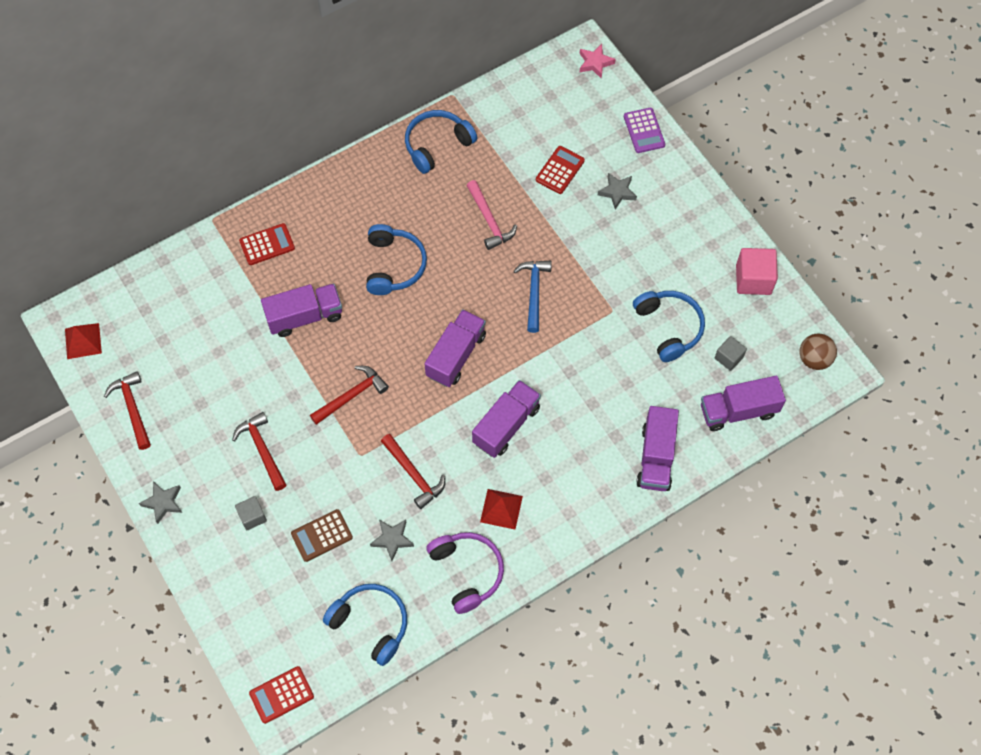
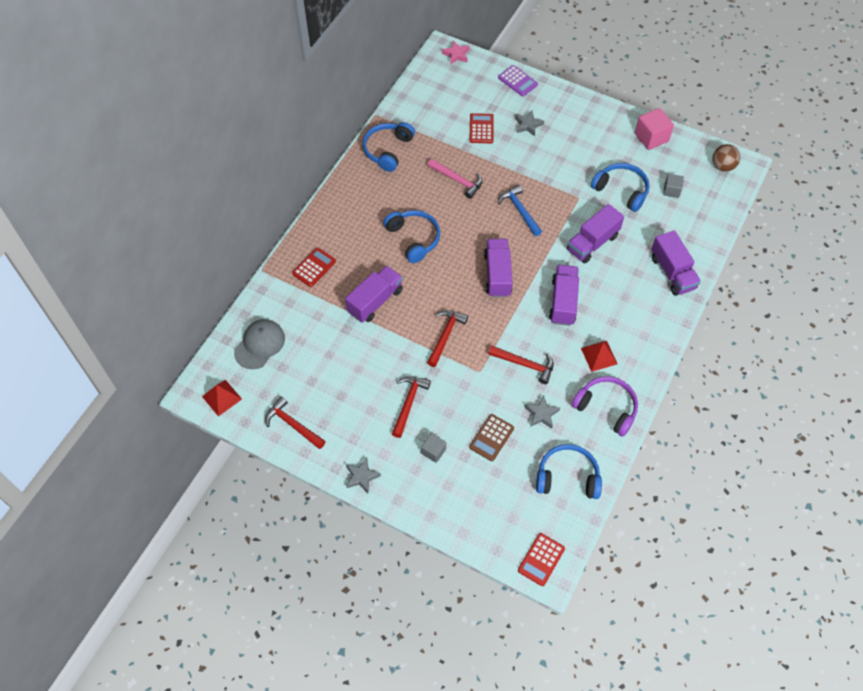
camera: 30 degrees left, 5 degrees down
(156, 303) = (260, 345): none -> grey cap
(262, 450) = (408, 403): red hammer -> red hammer turned 75 degrees clockwise
(738, 411) = (701, 219): purple truck -> purple truck (592, 243)

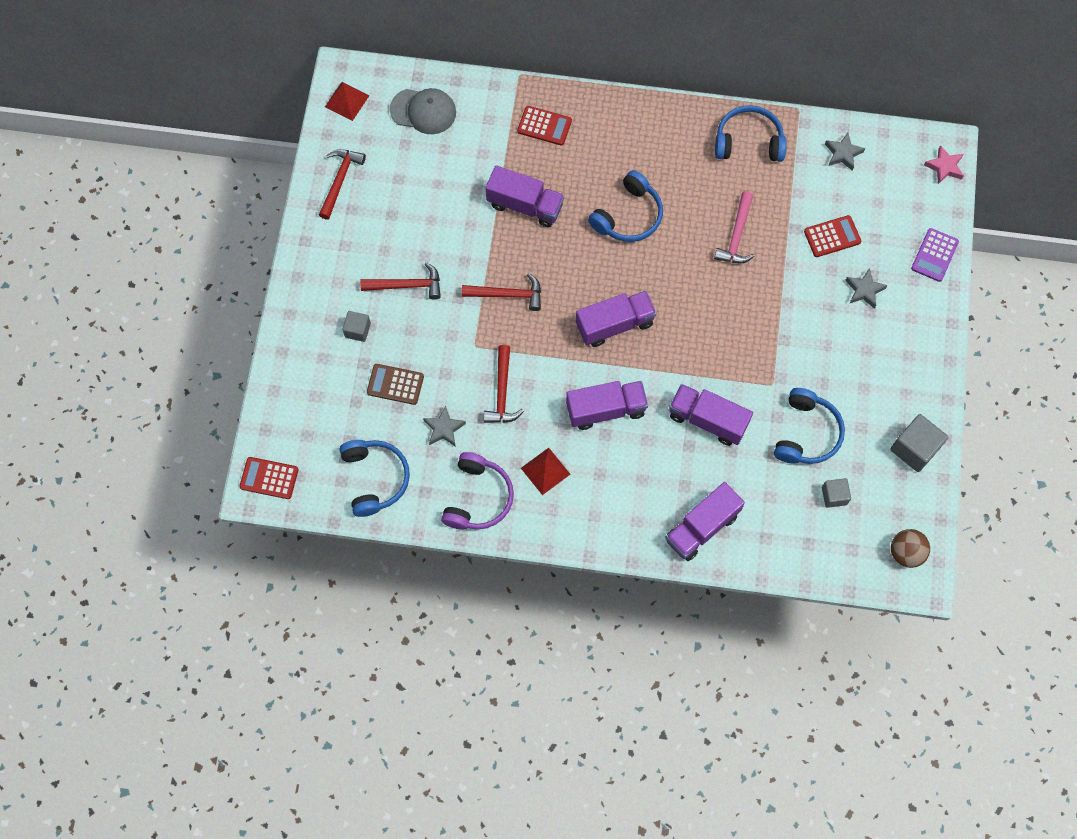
camera: 70 degrees right, 10 degrees up
(362, 476) = (303, 269): grey star -> grey star (843, 153)
(520, 211) = (721, 321): blue hammer -> none
(651, 137) = (914, 449): pink cube -> grey cube

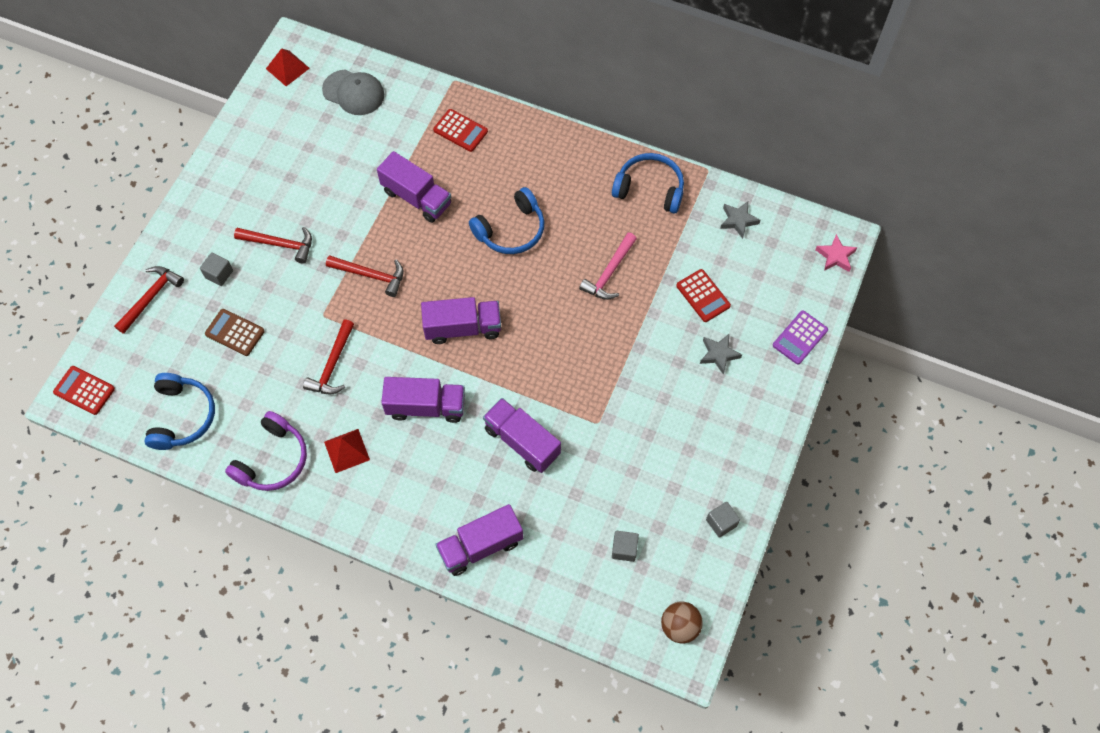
camera: 15 degrees right, 5 degrees down
(339, 181) = (254, 136): red hammer -> red hammer (150, 298)
(444, 429) = (265, 385): grey star -> none
(806, 433) = (616, 479): blue headphones -> none
(832, 237) = (703, 296): red calculator -> red calculator turned 60 degrees clockwise
(914, 449) = (721, 523): grey cube -> grey cube, size x0.60

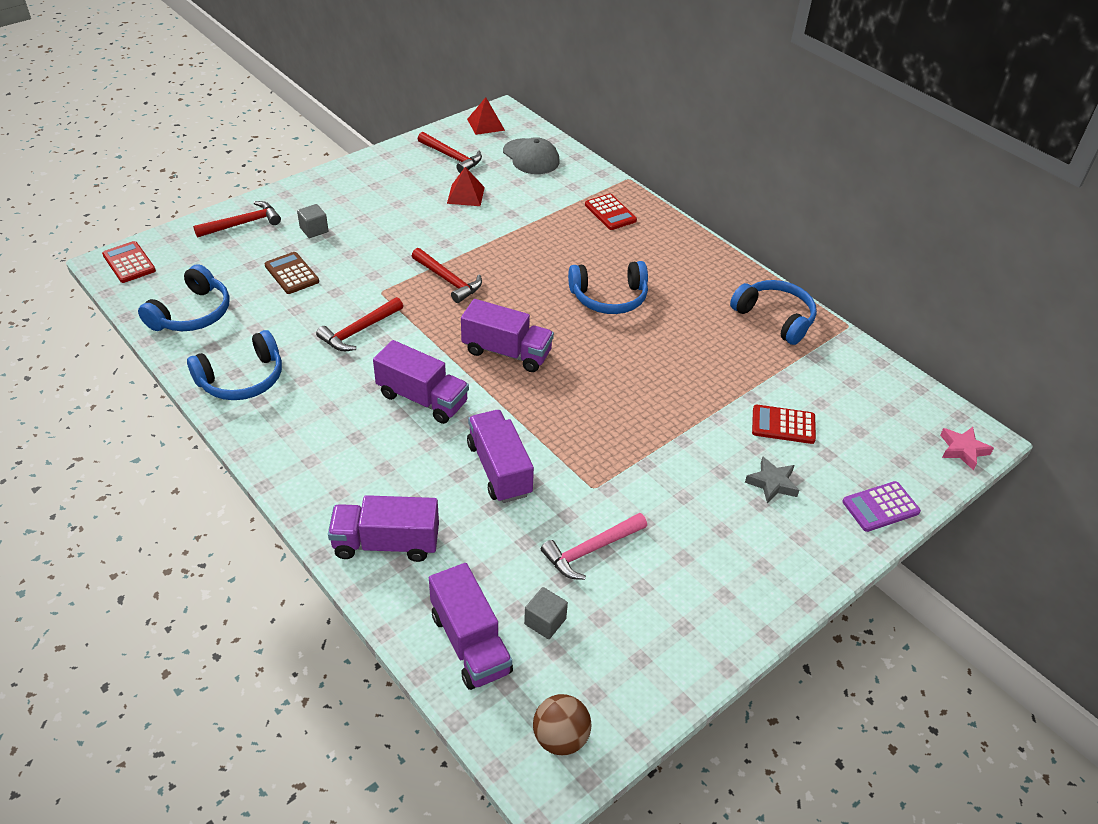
camera: 25 degrees right, 20 degrees down
(272, 460) = (242, 379): purple headphones -> blue headphones
(279, 244) = (384, 229): red hammer -> red hammer (452, 157)
(347, 450) = (317, 401): red pyramid -> red pyramid (466, 195)
(416, 197) = (534, 243): purple truck -> purple truck (470, 643)
(609, 272) = (690, 367): pink hammer -> pink hammer (591, 550)
(703, 296) = (783, 425): red calculator -> red calculator turned 105 degrees clockwise
(721, 523) = (680, 649): grey cube -> none
(738, 221) = (860, 378): grey star -> none

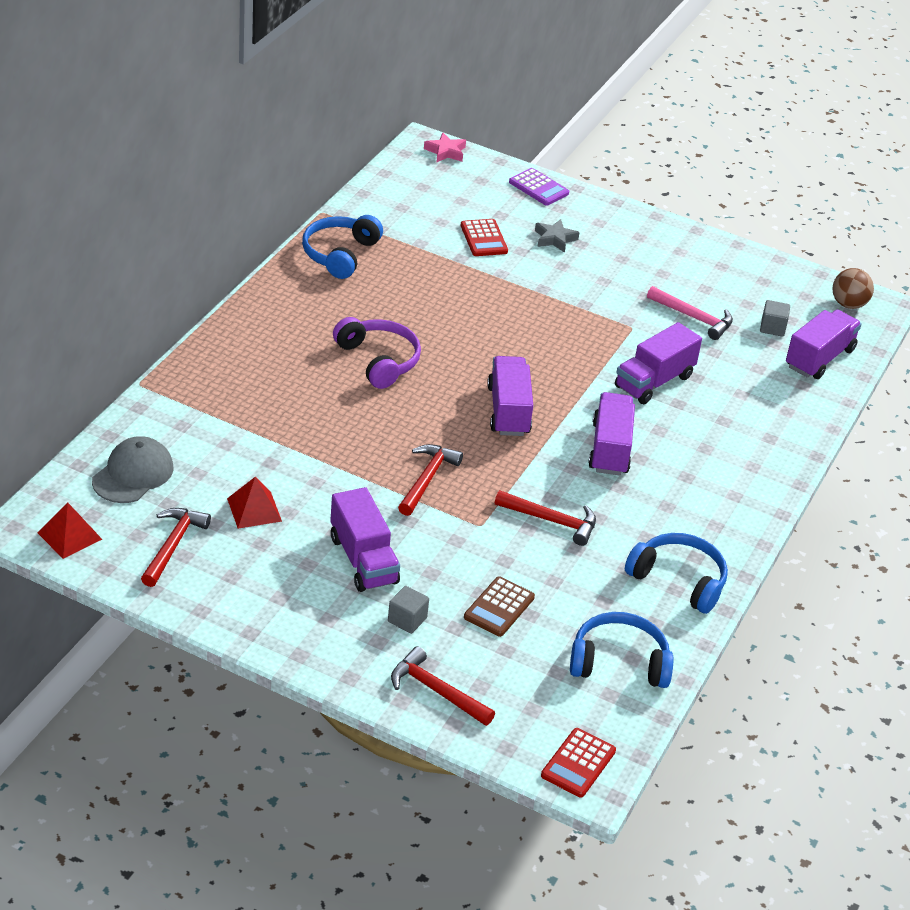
camera: 115 degrees left, 5 degrees down
(386, 543) = (776, 423): purple truck -> purple truck (363, 560)
(609, 297) = (378, 360): blue headphones -> purple headphones
(610, 213) = (222, 386): red calculator -> none

